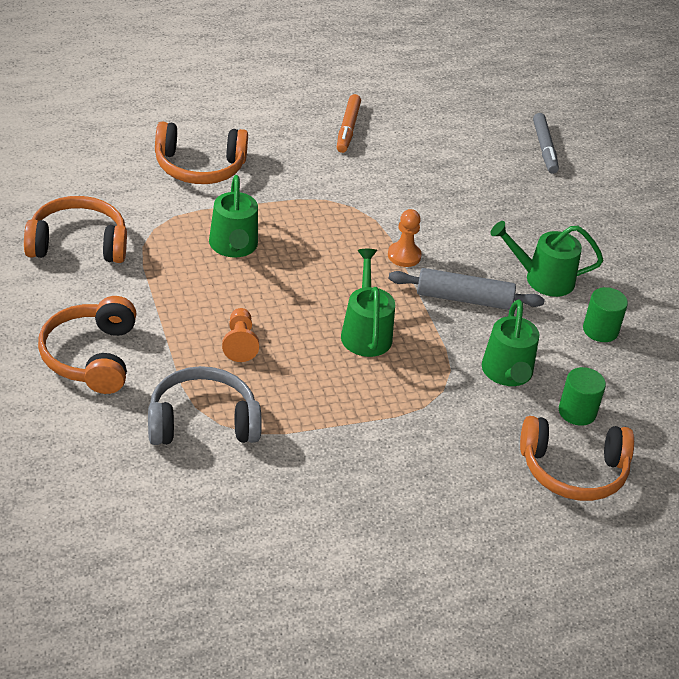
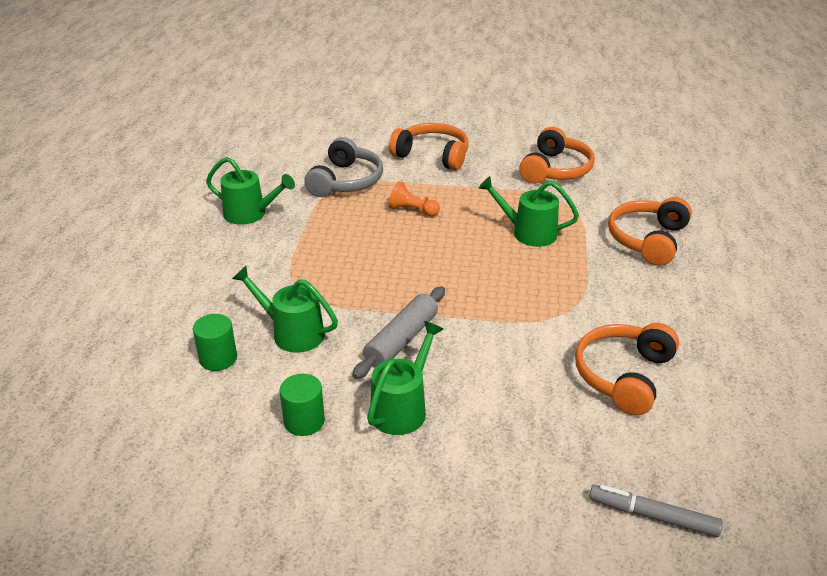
camera: 120 degrees right, 5 degrees down
(347, 129) = (708, 347): orange marker -> none
(365, 332) = (390, 270): green watering can -> green watering can (250, 214)
(404, 256) = (480, 322): orange pawn -> none
(573, 471) = (163, 330): orange headphones -> orange headphones (623, 376)

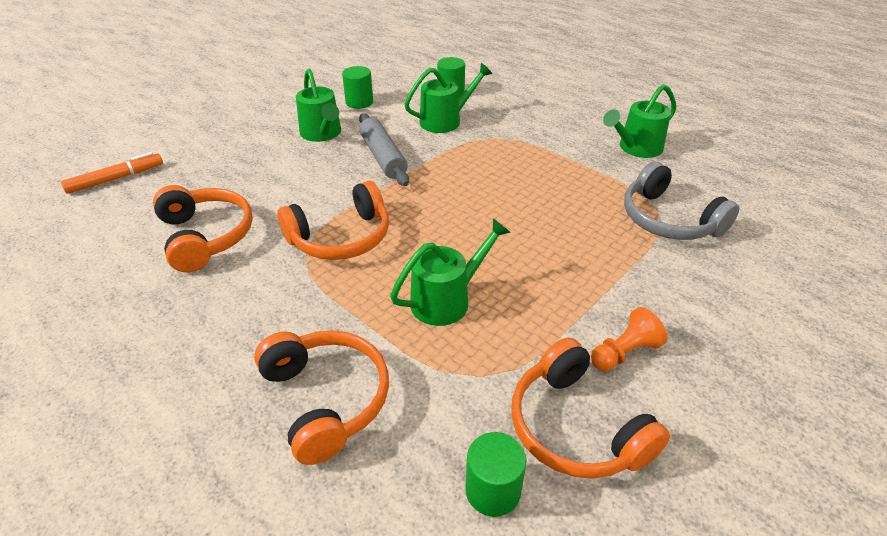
camera: 125 degrees right, 5 degrees up
(412, 211) = (567, 238): orange pawn -> orange pawn (624, 352)
(432, 155) = (700, 315): orange headphones -> orange headphones (341, 237)
(616, 179) = (493, 490): none -> green cylinder
(653, 516) = (116, 179): grey marker -> orange marker

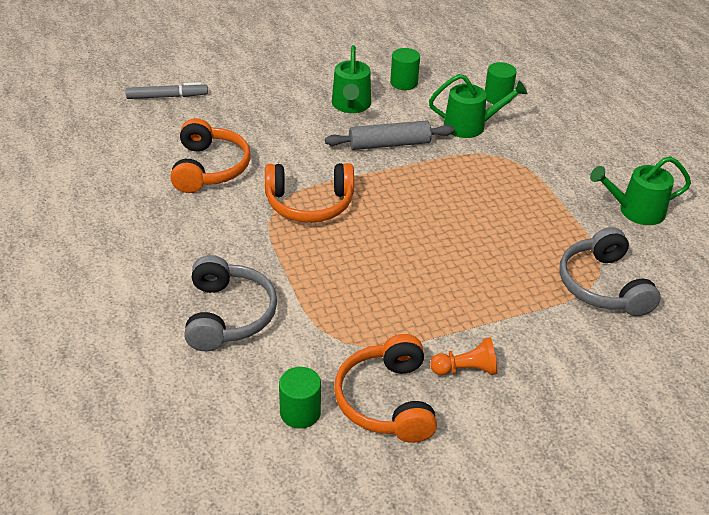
camera: 25 degrees right, 0 degrees up
(116, 179) = (167, 97): orange marker -> grey marker
(326, 399) = (228, 315): orange headphones -> grey headphones
(383, 157) = (389, 144): grey rolling pin -> grey rolling pin turned 75 degrees clockwise
(447, 299) = (359, 281): green watering can -> none

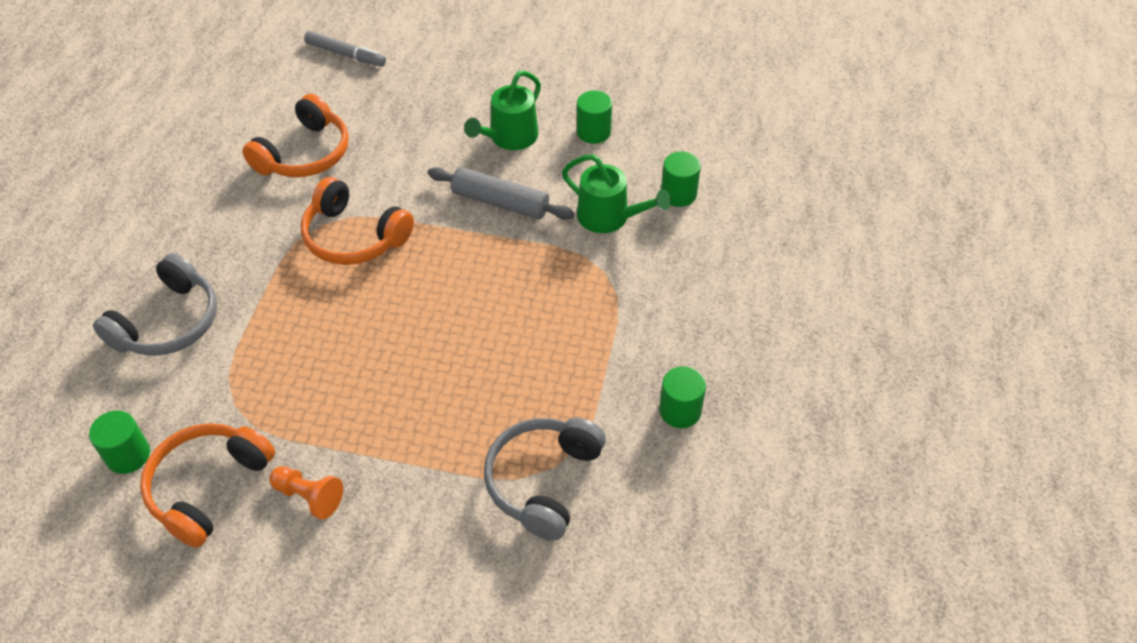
camera: 35 degrees right, 10 degrees up
(635, 211) = (680, 411): green watering can -> green cylinder

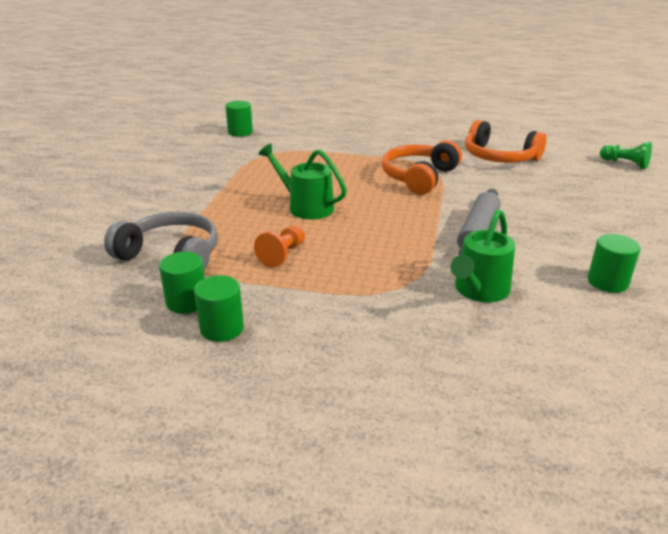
camera: 90 degrees right, 20 degrees down
(168, 322) = (335, 133): grey headphones -> none
(208, 487) = (211, 151): orange headphones -> none
(309, 497) = (193, 176): orange pawn -> orange pawn (282, 255)
(345, 54) = (625, 164): grey marker -> green pawn
(509, 138) = (567, 235): green watering can -> green watering can (305, 206)
(678, 194) = (535, 340): green cylinder -> green cylinder (187, 302)

